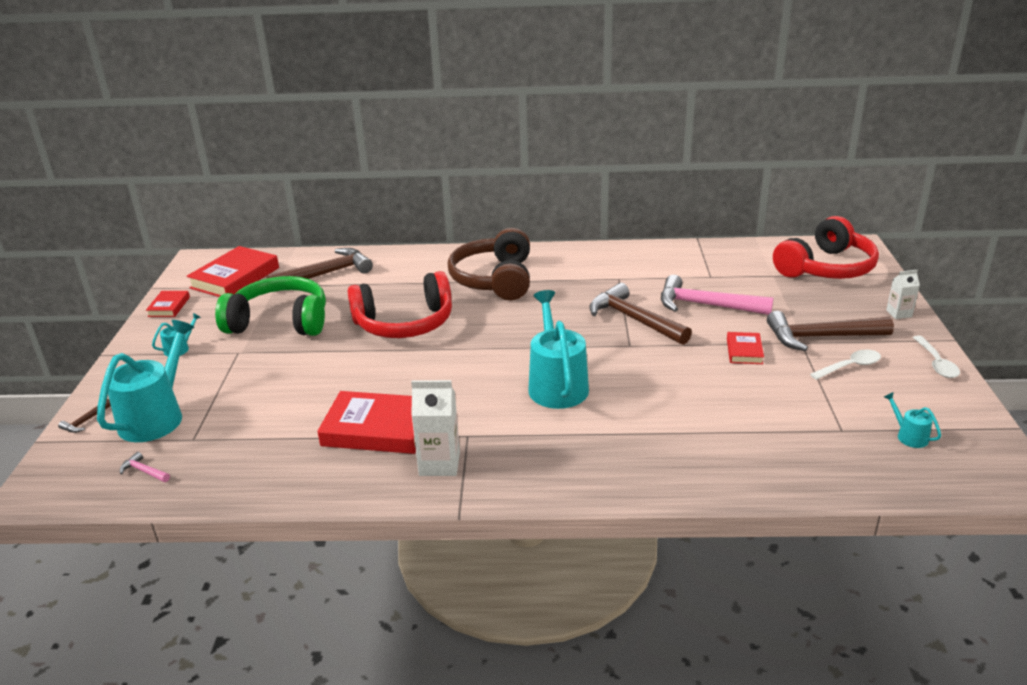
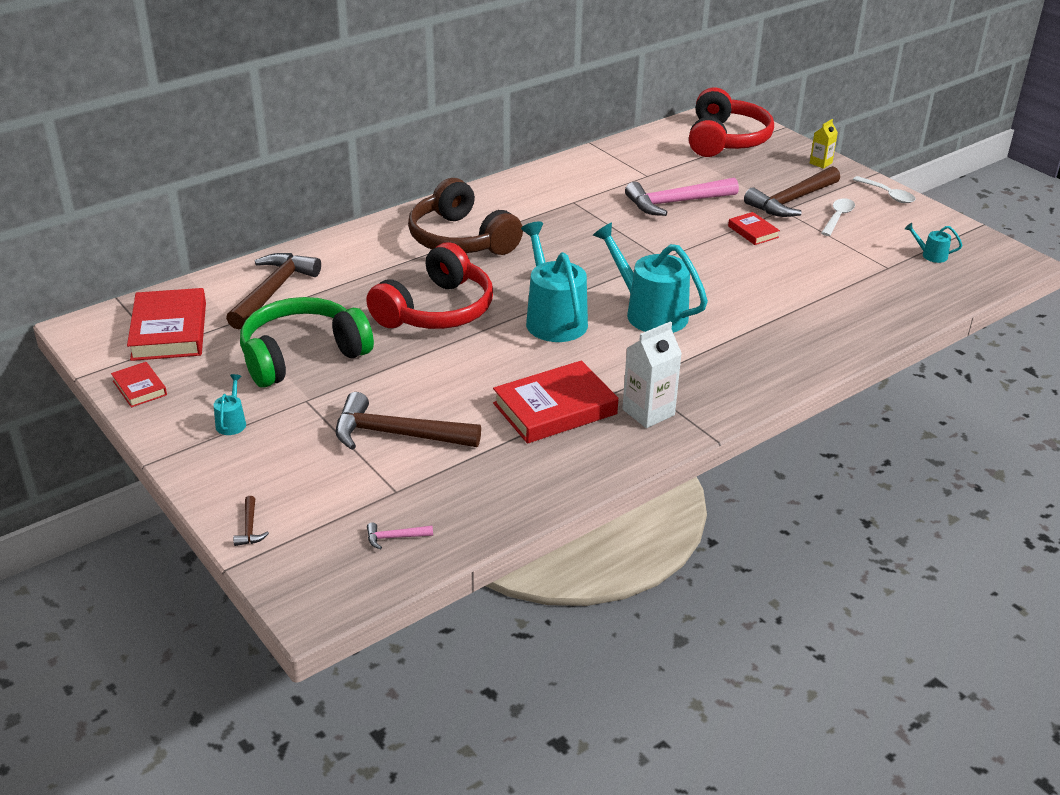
camera: 40 degrees left, 5 degrees up
(156, 417) = (322, 491): turquoise watering can -> turquoise watering can (553, 319)
(634, 319) = (635, 235): brown hammer -> brown hammer (396, 434)
(899, 313) = (820, 163): white carton -> yellow carton

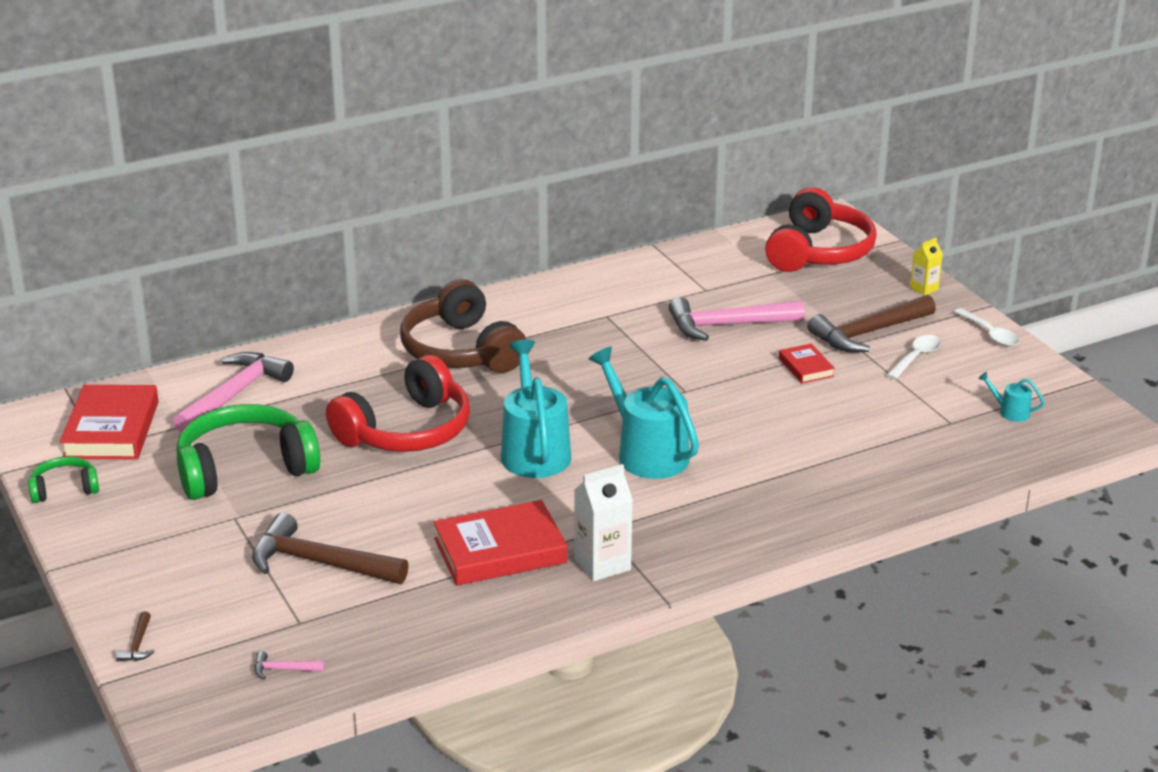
camera: 10 degrees right, 5 degrees down
(139, 388) = (64, 489): red book -> green headphones
(232, 422) = (150, 534): turquoise watering can -> none
(273, 291) = (234, 394): brown hammer -> pink hammer

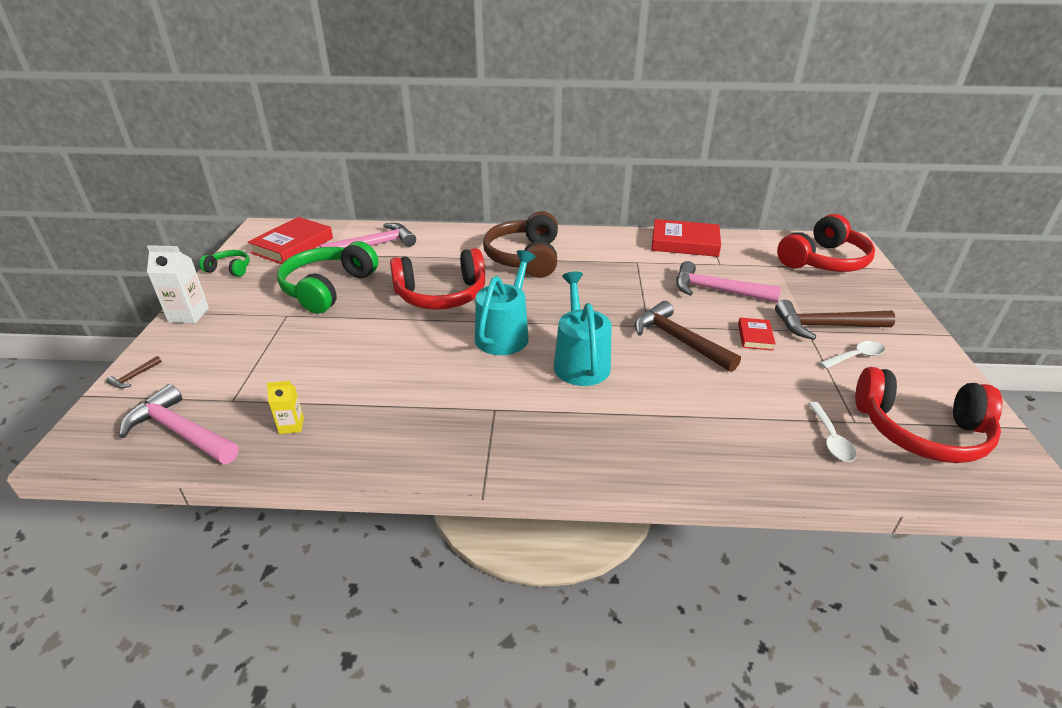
camera: 30 degrees right, 5 degrees up
(245, 469) = (328, 288): green headphones -> green headphones turned 75 degrees counterclockwise
(283, 669) = (180, 432): pink hammer -> pink hammer, size x2.44
(319, 563) = (293, 362): brown hammer -> brown hammer (678, 340)
(500, 551) = (408, 398): red book -> red book (684, 243)
(602, 564) = (466, 438): white carton -> white carton (188, 315)
(924, 289) = (895, 307): yellow carton -> yellow carton (291, 426)
(990, 334) = (936, 357): white spoon -> white spoon (831, 439)
(1010, 412) = (921, 431): turquoise watering can -> red headphones

